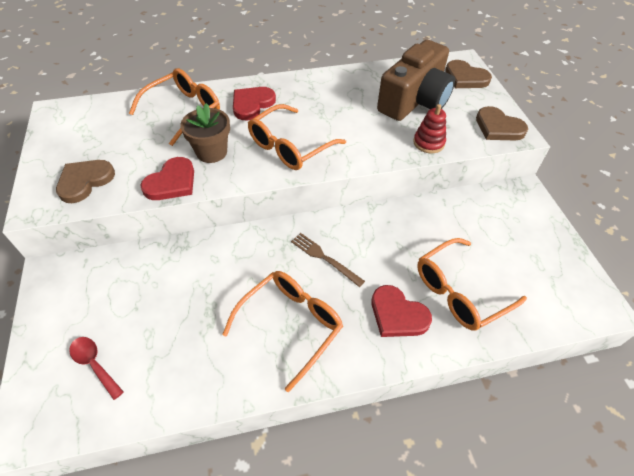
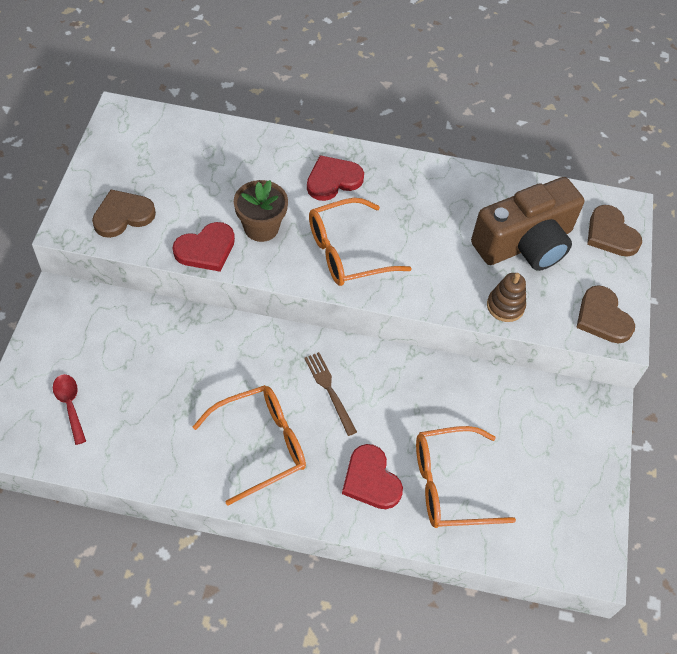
camera: 20 degrees right, 5 degrees up
(183, 111) = (253, 163): orange glasses -> none
(428, 143) = (505, 306): red stacking toy -> brown stacking toy

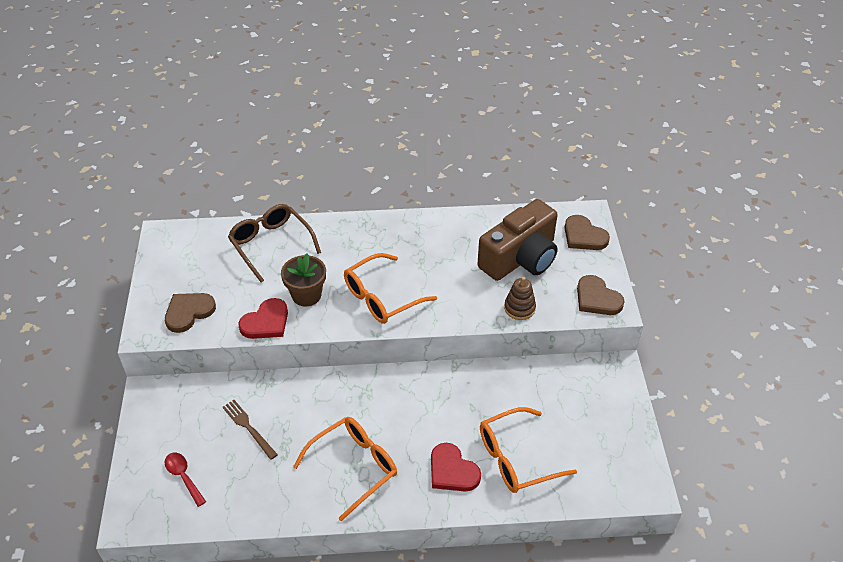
camera: 10 degrees left, 10 degrees down
(239, 156) = (271, 245): none -> brown glasses
(329, 390) = (397, 410): brown fork -> brown fork (248, 427)
(333, 180) = (353, 246): red heart -> none

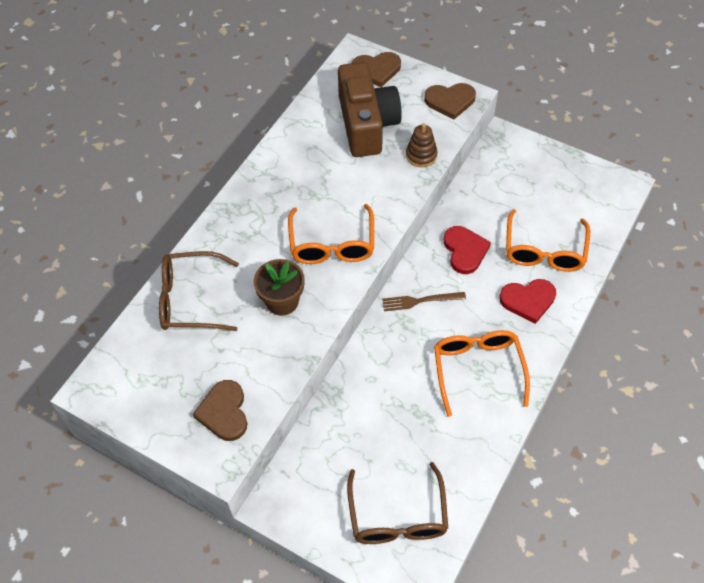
camera: 55 degrees left, 10 degrees up
(183, 477) = (397, 515): red spoon -> brown glasses
(248, 427) = (377, 433): brown fork -> brown fork (420, 301)
(266, 322) = (290, 350): red heart -> red heart (465, 251)

